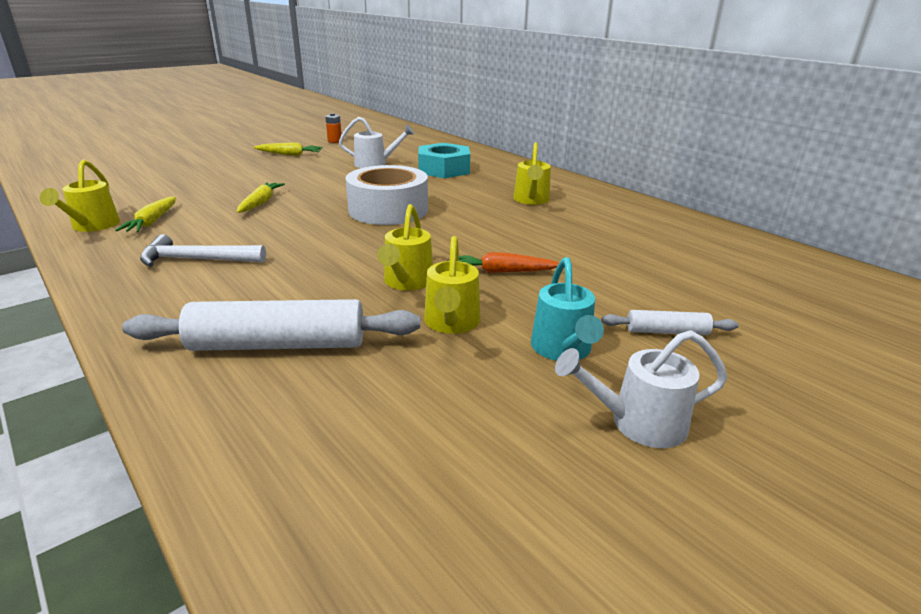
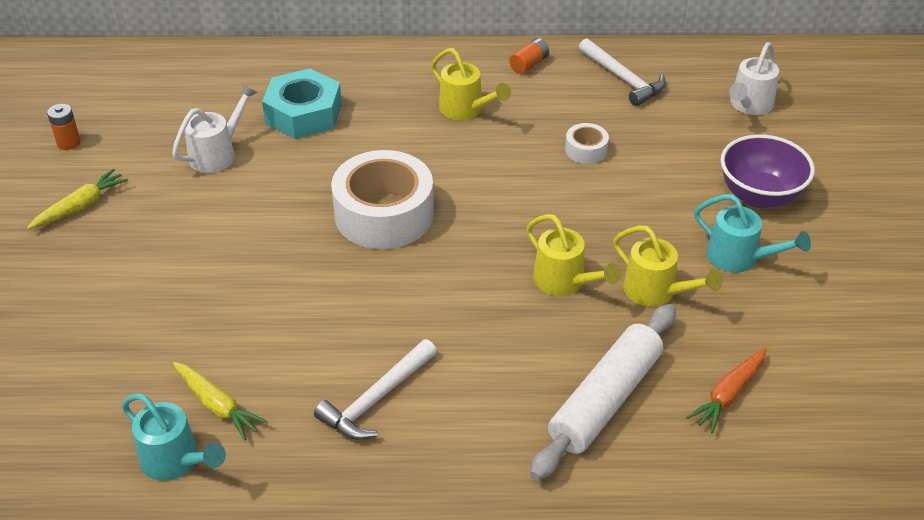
camera: 50 degrees left, 15 degrees up
(92, 226) = (176, 461): yellow watering can -> turquoise watering can
(260, 203) = (252, 299): yellow carrot -> none
(502, 272) = (598, 218): orange carrot -> orange carrot (728, 395)
(569, 244) = (586, 150): none -> white tape
(616, 202) = (529, 64): none -> orange battery
(637, 423) = (838, 277): white watering can -> white watering can (749, 105)
(667, 331) = (759, 196): white rolling pin -> purple bowl
(675, 232) = (623, 79): none -> white hammer

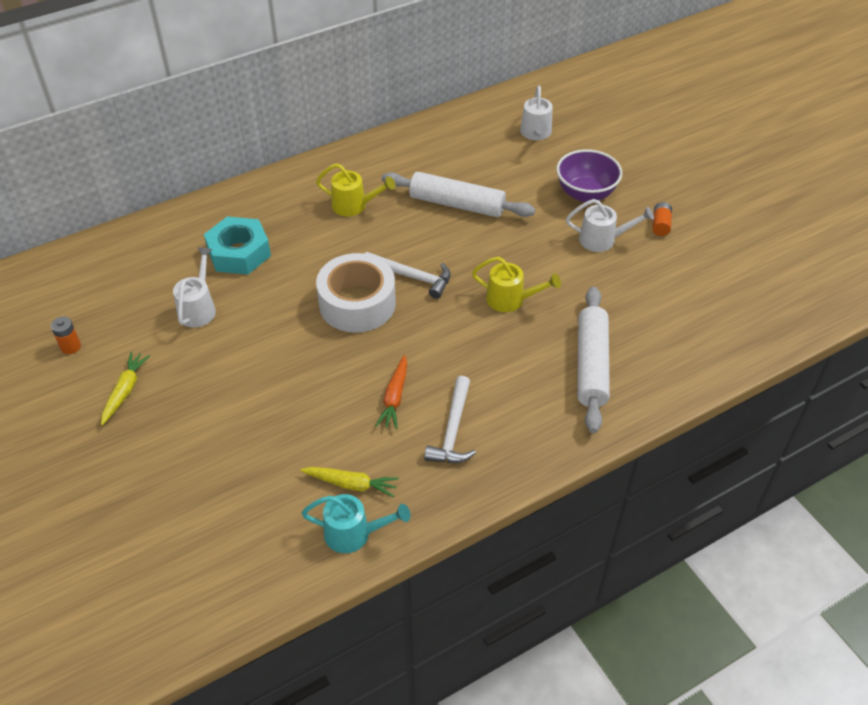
camera: 30 degrees left, 5 degrees up
(529, 64) = (372, 156): orange battery -> orange battery (660, 225)
(586, 150) = (456, 204): white tape -> white rolling pin
(623, 79) = (443, 144): white hammer -> white hammer (412, 277)
(656, 292) = (571, 283): yellow watering can -> none
(728, 395) = (657, 329): orange carrot -> orange carrot (394, 397)
(740, 258) = (603, 240): turquoise watering can -> white watering can

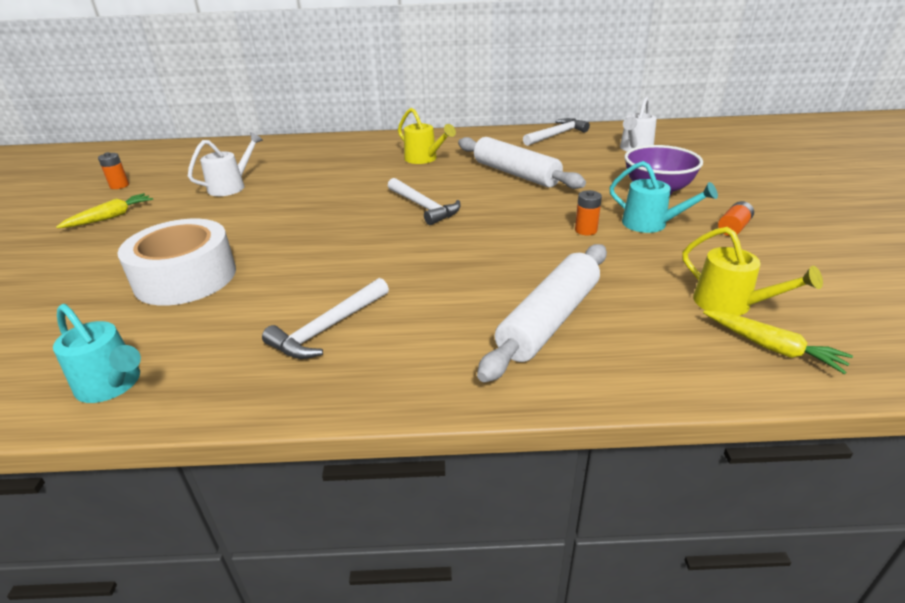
camera: 30 degrees right, 15 degrees down
(239, 253) = (303, 165): turquoise nut -> none
(351, 484) = (173, 339): yellow carrot -> yellow carrot (772, 348)
(357, 303) = (355, 212): white tape -> white tape (185, 277)
(394, 397) = (304, 283): orange carrot -> none
(452, 128) = (556, 135): none -> white hammer
(511, 300) = (505, 244): yellow watering can -> yellow watering can (731, 305)
(560, 263) = (585, 230): none -> orange battery
(603, 240) = (651, 224): white watering can -> turquoise watering can

